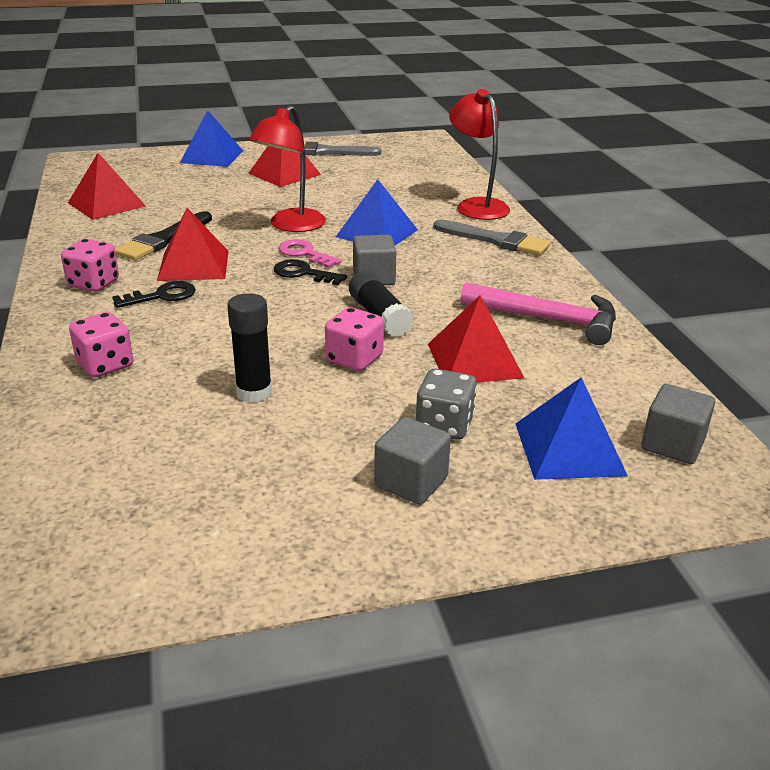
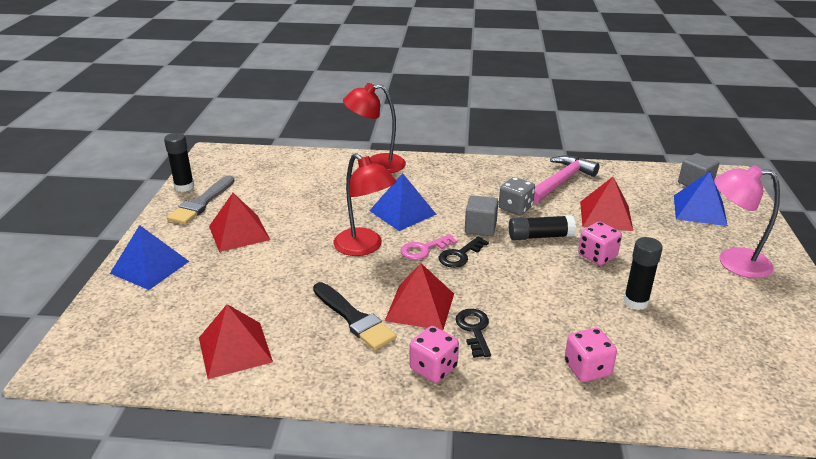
camera: 70 degrees left, 0 degrees up
(350, 141) = (184, 187): none -> black glue stick
(411, 482) = (733, 262): grey cube -> pink lamp
(444, 425) = (677, 240): grey dice -> grey dice (515, 208)
(495, 240) = (440, 172): grey brush -> none

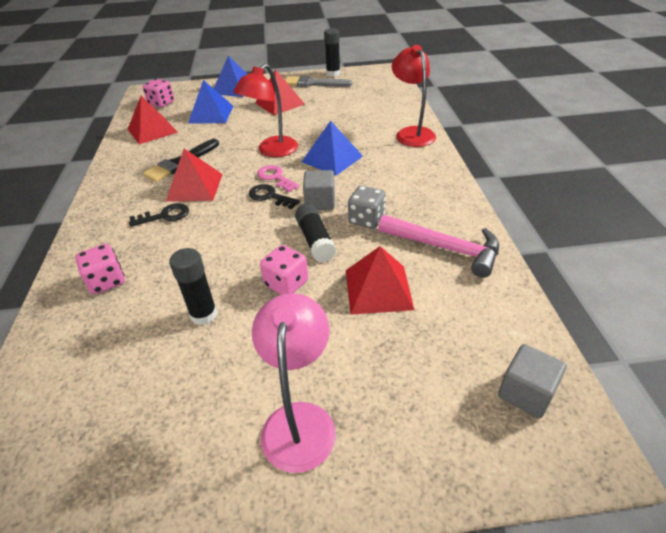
camera: 80 degrees right, 10 degrees up
(433, 368) = (122, 203): pink dice -> pink dice (161, 103)
(699, 210) = (436, 391): blue pyramid -> blue pyramid (211, 114)

